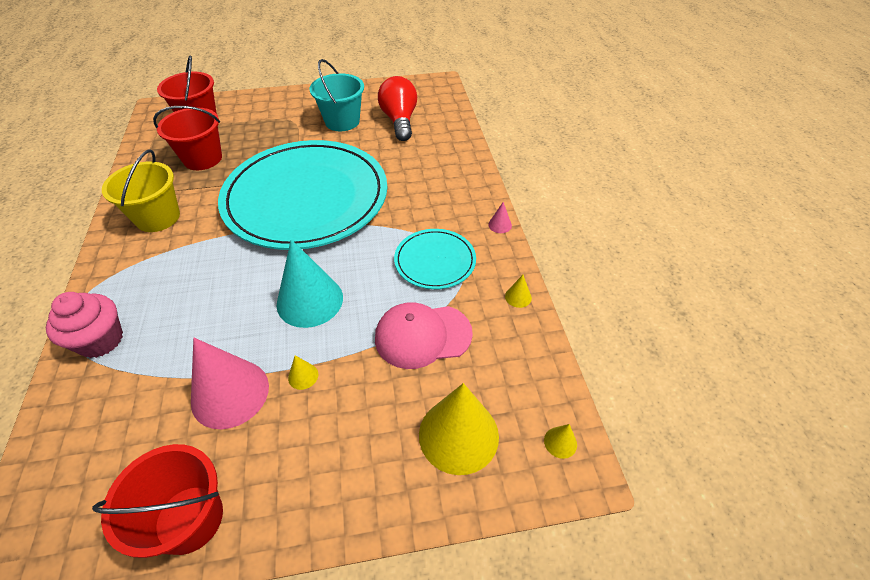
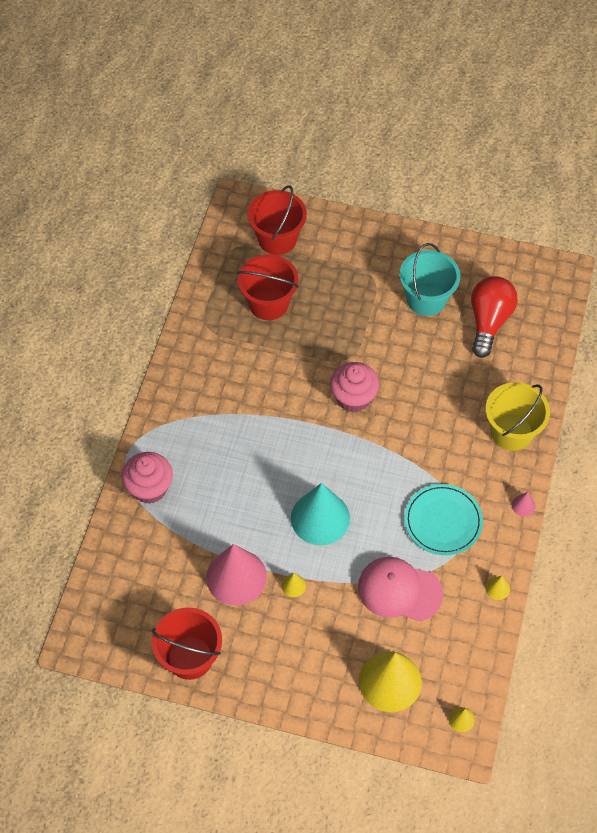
camera: 25 degrees right, 10 degrees up
(158, 217) = (213, 369): yellow bucket -> yellow bucket (511, 432)
(306, 198) = (353, 398): turquoise plate -> pink cupcake

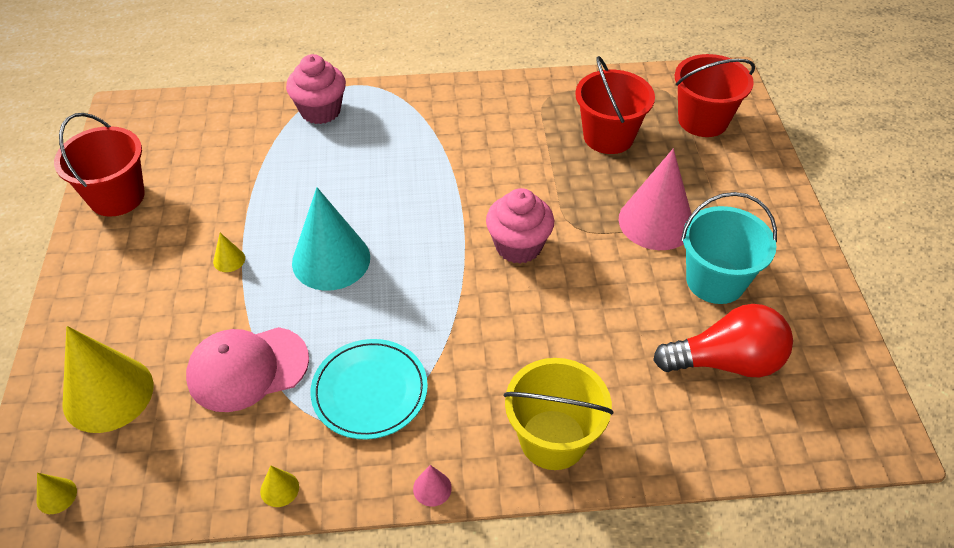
camera: 70 degrees right, 10 degrees down
(236, 577) = (228, 207): pink cone -> pink cone (656, 222)
(399, 590) = (247, 369): pink cap -> pink cap turned 105 degrees counterclockwise

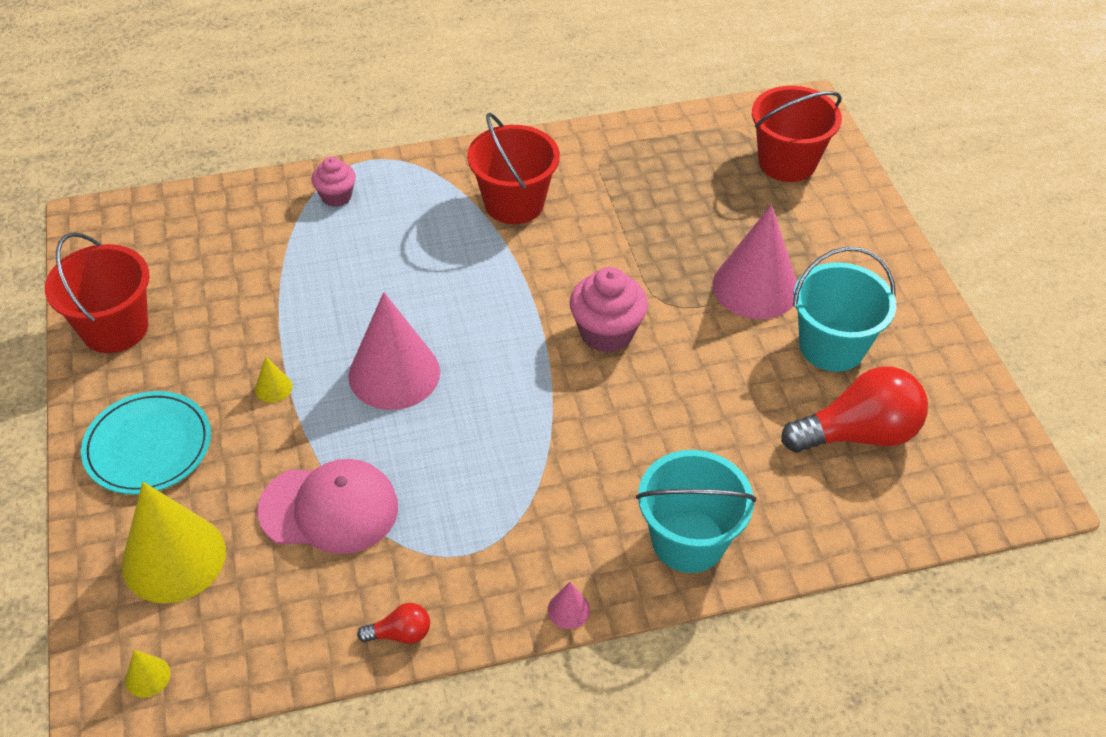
camera: 10 degrees left, 0 degrees up
(247, 369) = (329, 509): pink cap -> pink cap turned 150 degrees counterclockwise
(279, 489) = (400, 634): yellow cone -> red light bulb
(320, 111) = (336, 196): pink cupcake -> pink cupcake, size x0.62
(331, 260) = (394, 373): turquoise cone -> pink cone
(369, 391) = (475, 515): turquoise plate -> turquoise plate (148, 446)
(553, 439) = (688, 541): yellow bucket -> turquoise bucket
(608, 137) = (683, 193): red bucket -> red bucket (514, 203)

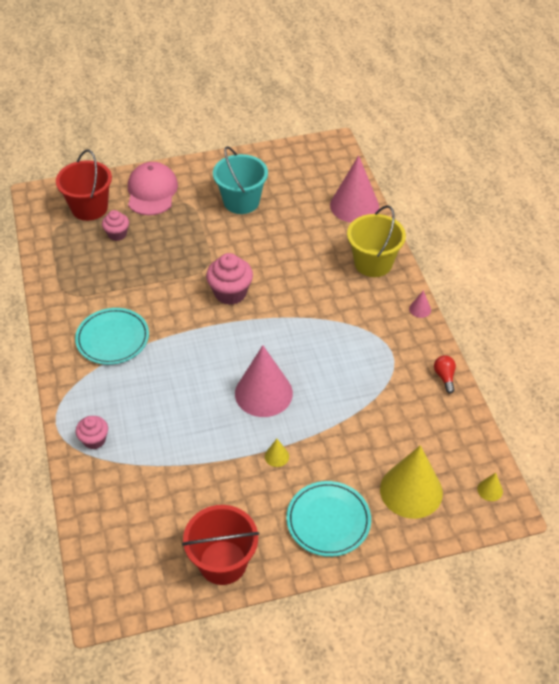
camera: 90 degrees left, 0 degrees up
(329, 509) = (368, 416): pink cap -> pink cap (152, 192)
(514, 203) = (112, 338): red bucket -> turquoise plate
(688, 541) = (373, 263): turquoise bucket -> yellow bucket
(731, 196) = (117, 234): none -> pink cupcake
(755, 287) = (195, 228): pink cone -> pink cone (354, 205)
(858, 434) = (301, 197): red light bulb -> none

